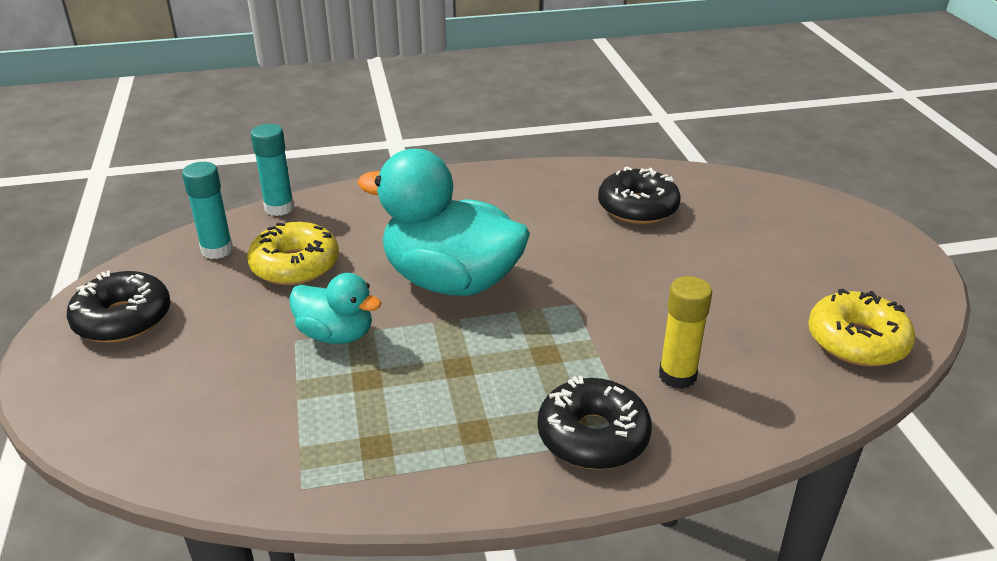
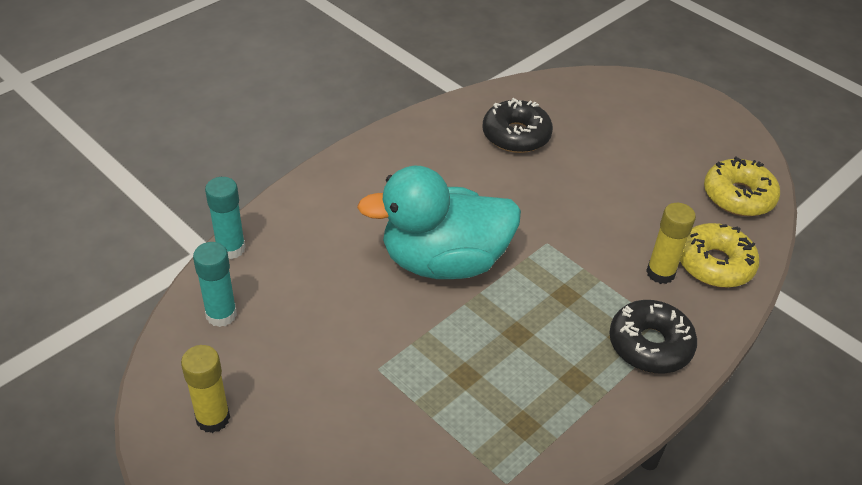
camera: 35 degrees left, 10 degrees up
(123, 319) = (213, 418): black donut -> yellow glue stick
(295, 265) = (306, 300): yellow donut -> yellow donut (714, 264)
(336, 334) = (405, 349): turquoise duck -> none

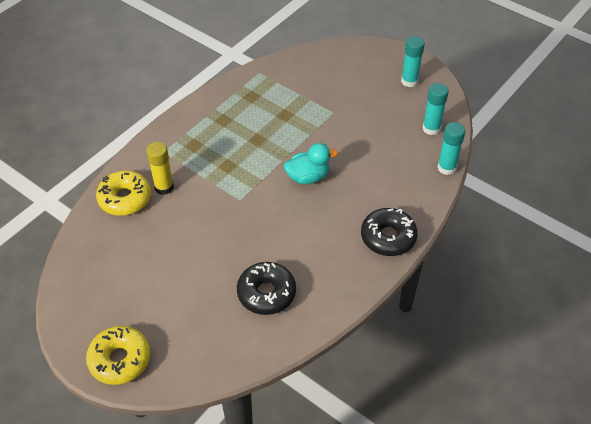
camera: 175 degrees right, 5 degrees up
(213, 418) = (409, 81): yellow glue stick -> turquoise glue stick
(443, 261) = (308, 177): turquoise duck -> turquoise duck, size x0.53
(650, 345) = (178, 142): black donut -> black donut (388, 237)
(738, 196) = (91, 257): yellow donut -> yellow donut (120, 360)

